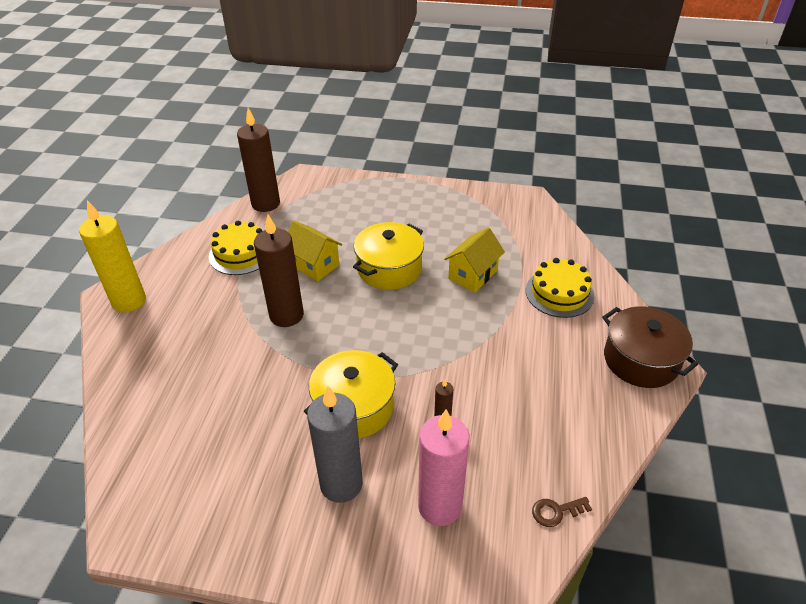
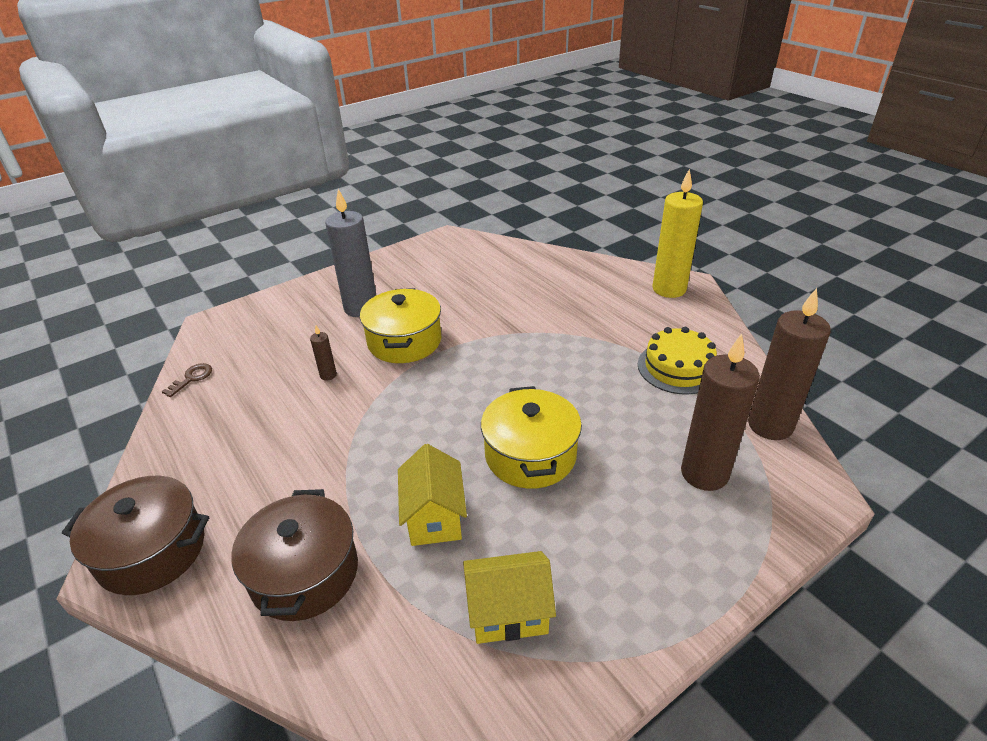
camera: 135 degrees right, 5 degrees down
(286, 315) = (548, 355): brown candle -> brown candle (704, 473)
(314, 265) = (602, 405): yellow house -> yellow house (508, 612)
(440, 506) = (283, 335): pink candle -> none
(559, 293) = (304, 573): yellow cake -> brown pot

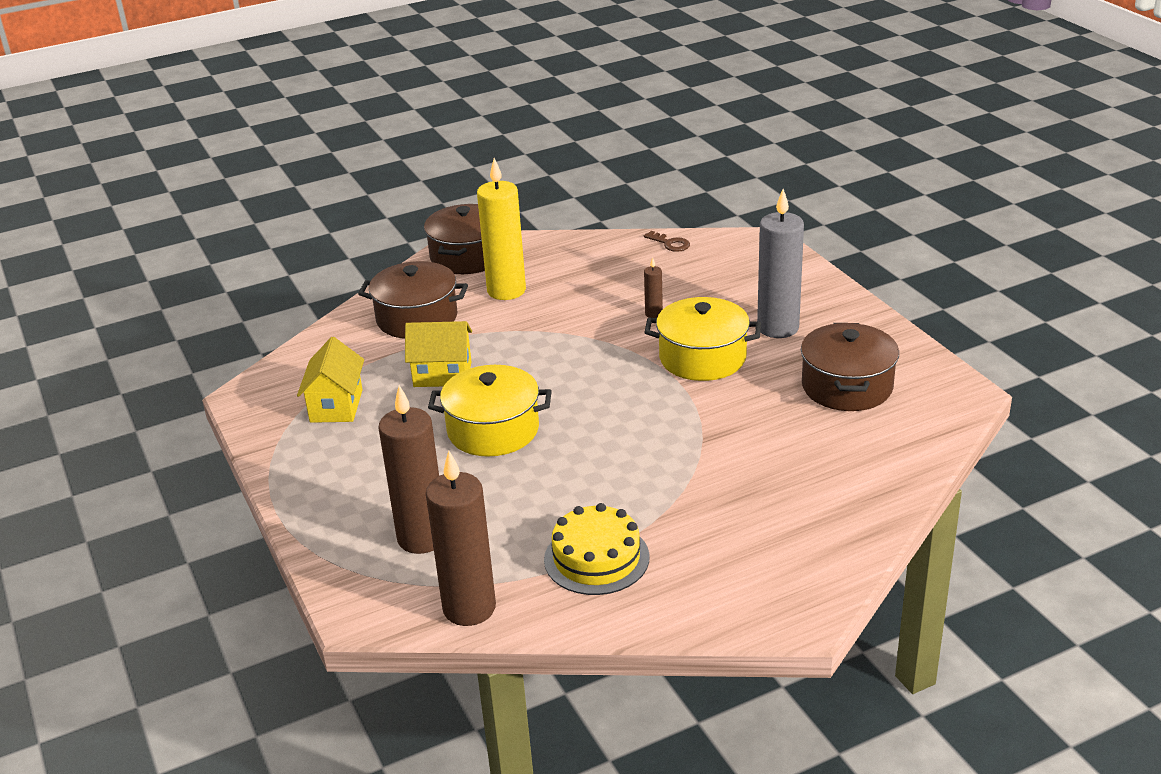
camera: 100 degrees right, 5 degrees down
(443, 276) = (847, 386): none -> brown pot
(669, 289) = (785, 591): yellow candle -> yellow candle (506, 291)

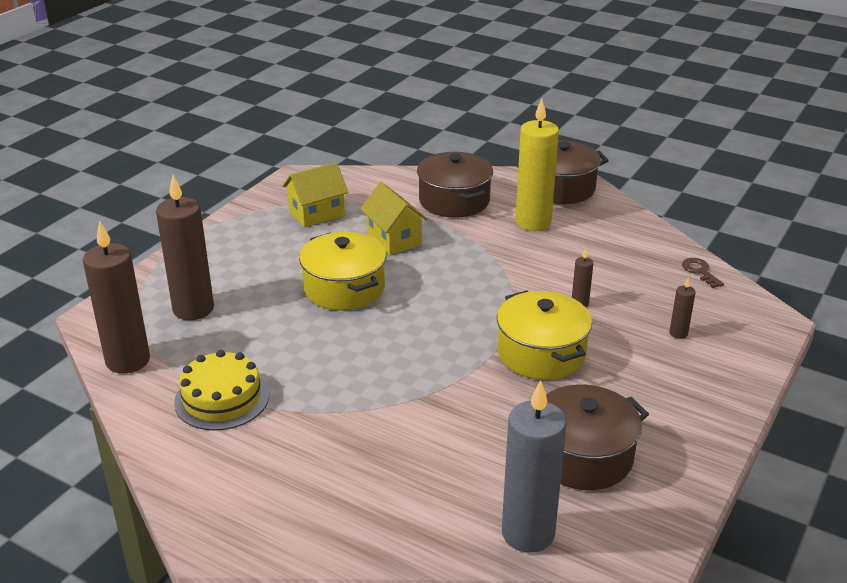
camera: 55 degrees right, 0 degrees up
(670, 243) = (700, 271): brown key -> brown key turned 150 degrees clockwise
(739, 286) = (678, 333): none -> brown candle
(778, 328) = (635, 380): grey candle -> grey candle (528, 533)

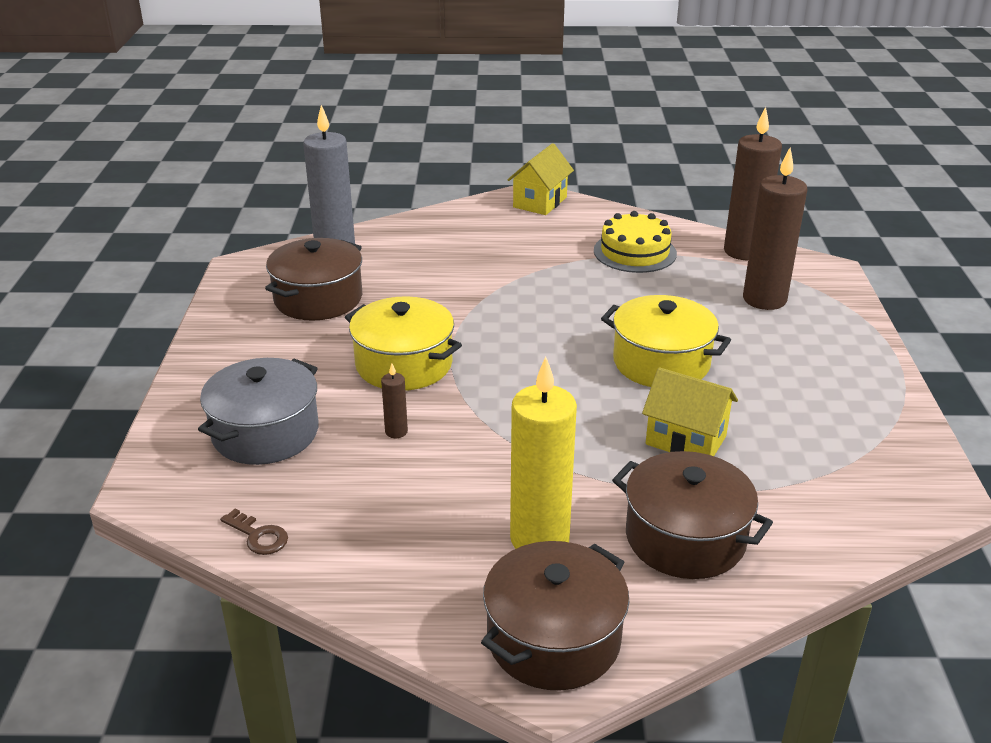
camera: 150 degrees right, 0 degrees up
(316, 214) = (823, 443): yellow house -> yellow house (540, 202)
(678, 333) = (265, 433): brown candle -> grey pot

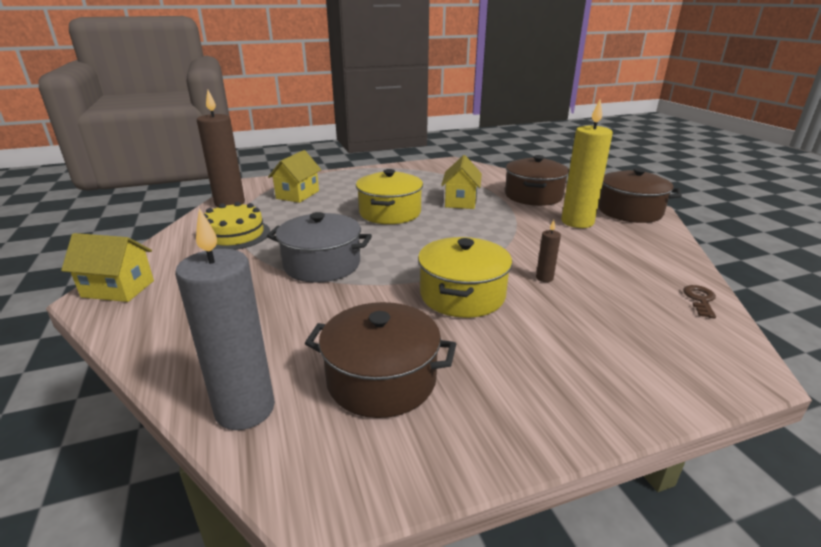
camera: 110 degrees left, 5 degrees down
(265, 433) = (612, 334): grey pot -> grey pot (322, 264)
(764, 299) = (297, 195): brown candle -> yellow house

